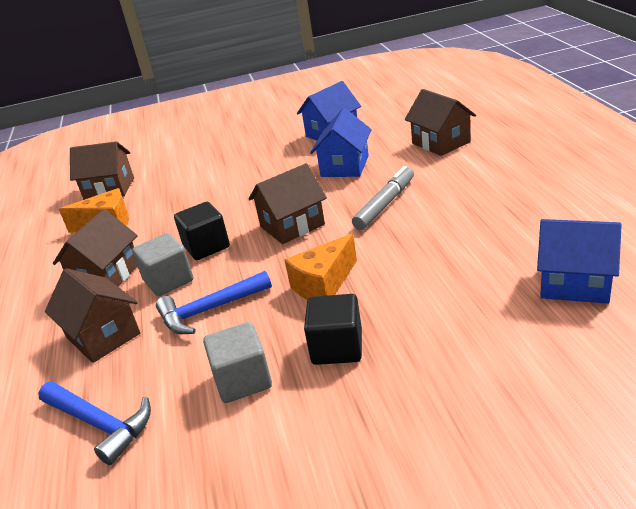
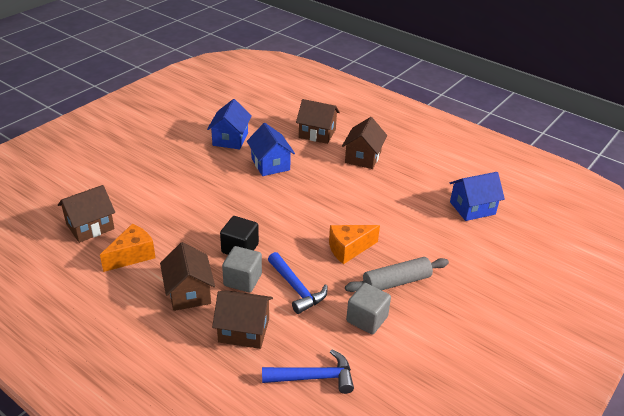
camera: 45 degrees left, 5 degrees up
(209, 310) = (297, 289): blue hammer -> blue hammer turned 60 degrees counterclockwise
(292, 225) = (284, 217): brown house -> brown house (363, 157)
(323, 284) = (349, 249): orange cheese -> orange cheese turned 60 degrees clockwise
(337, 347) = (396, 282): black cube -> grey rolling pin
(385, 204) = (328, 186): grey marker -> none

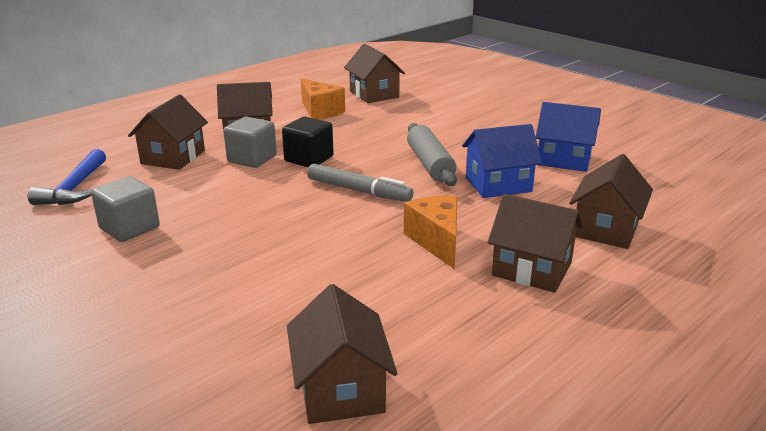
camera: 100 degrees right, 10 degrees down
(289, 219) = (359, 191): none -> grey marker
(297, 289) = (217, 187): blue hammer -> none
(349, 249) = (274, 229): orange cheese -> orange cheese (437, 241)
(396, 282) = (181, 260): grey rolling pin -> grey rolling pin (430, 164)
(472, 208) = (341, 389): blue house -> brown house

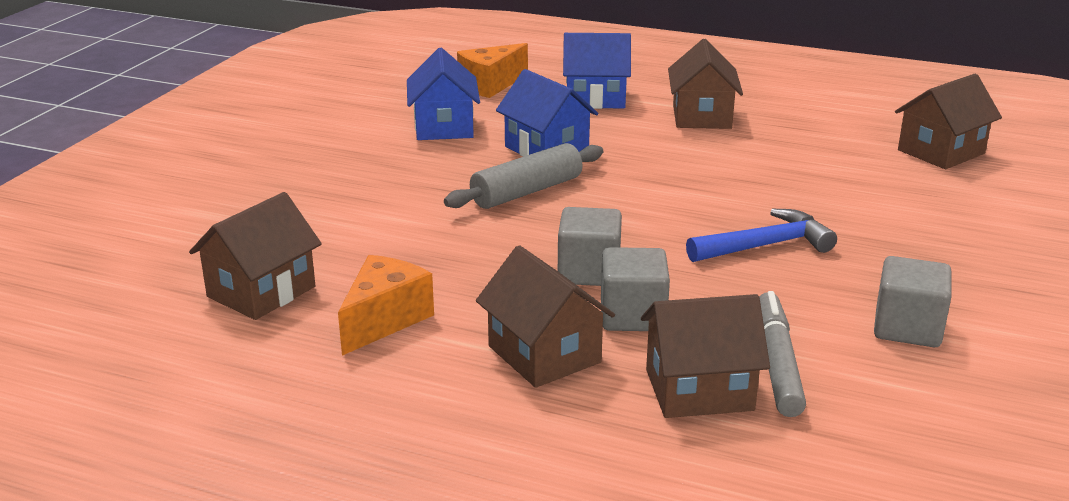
camera: 115 degrees left, 0 degrees up
(74, 188) = (892, 432): blue hammer -> blue hammer (766, 245)
(309, 159) = (589, 272): black cube -> grey cube
(359, 191) = (644, 216): grey marker -> grey marker (777, 363)
(437, 241) = (704, 157): orange cheese -> orange cheese (490, 85)
(605, 229) = (595, 98): brown house -> blue house

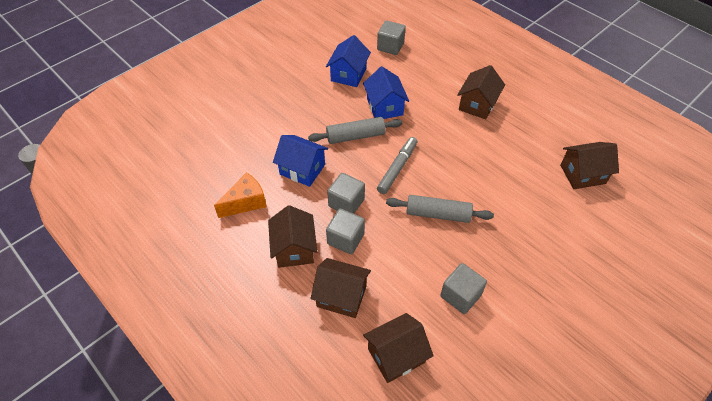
camera: 25 degrees right, 25 degrees up
(261, 292) = (210, 166): brown house -> brown house (396, 355)
(490, 85) = (390, 47): orange cheese -> grey cube
(595, 98) = (434, 73): blue house -> blue house (302, 169)
(766, 245) = (438, 214): blue hammer -> grey rolling pin
(777, 363) = (385, 293): grey marker -> grey marker (397, 168)

